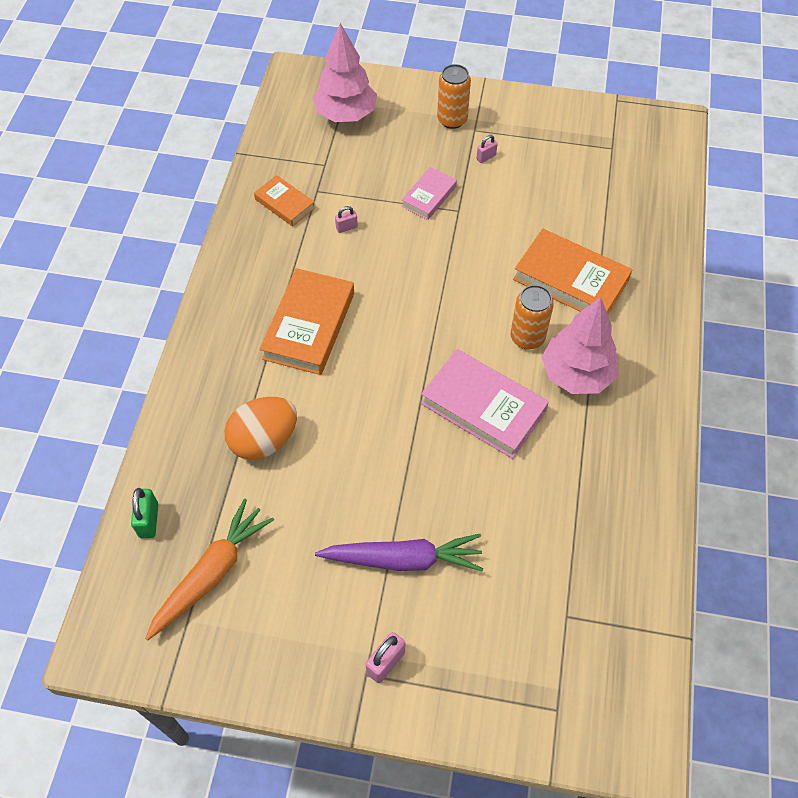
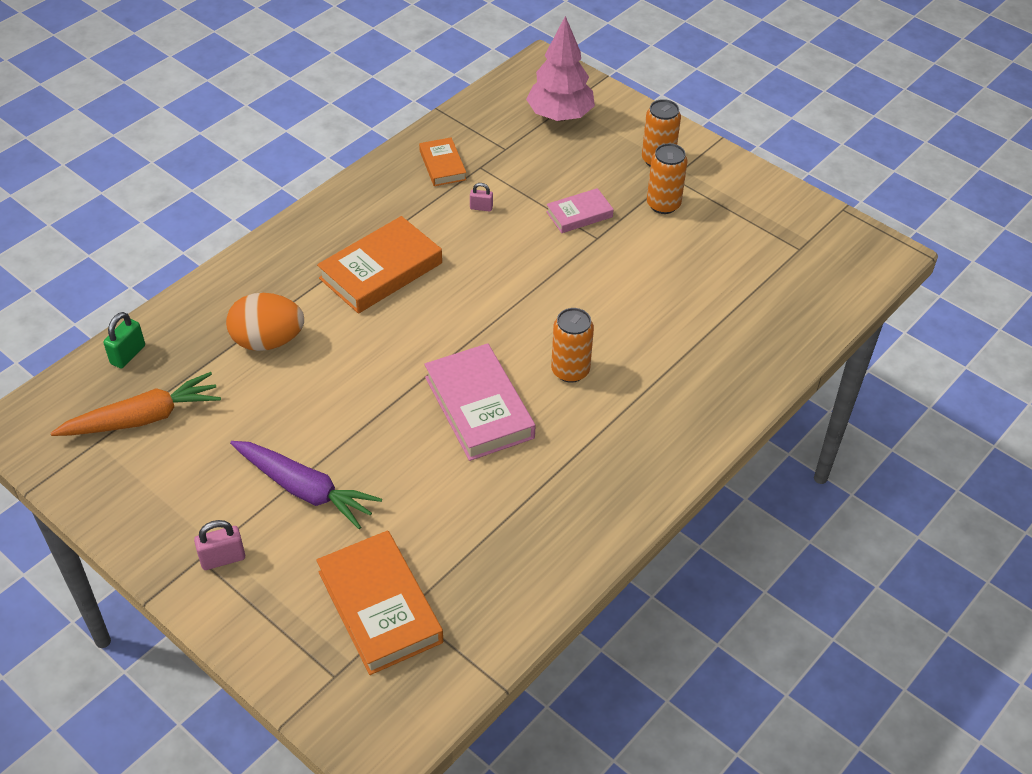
camera: 30 degrees right, 10 degrees down
(486, 157) = (663, 204): pink padlock -> orange can
(570, 280) = (655, 342): orange book -> orange book (379, 607)
(576, 374) = (590, 423): pink tree -> none

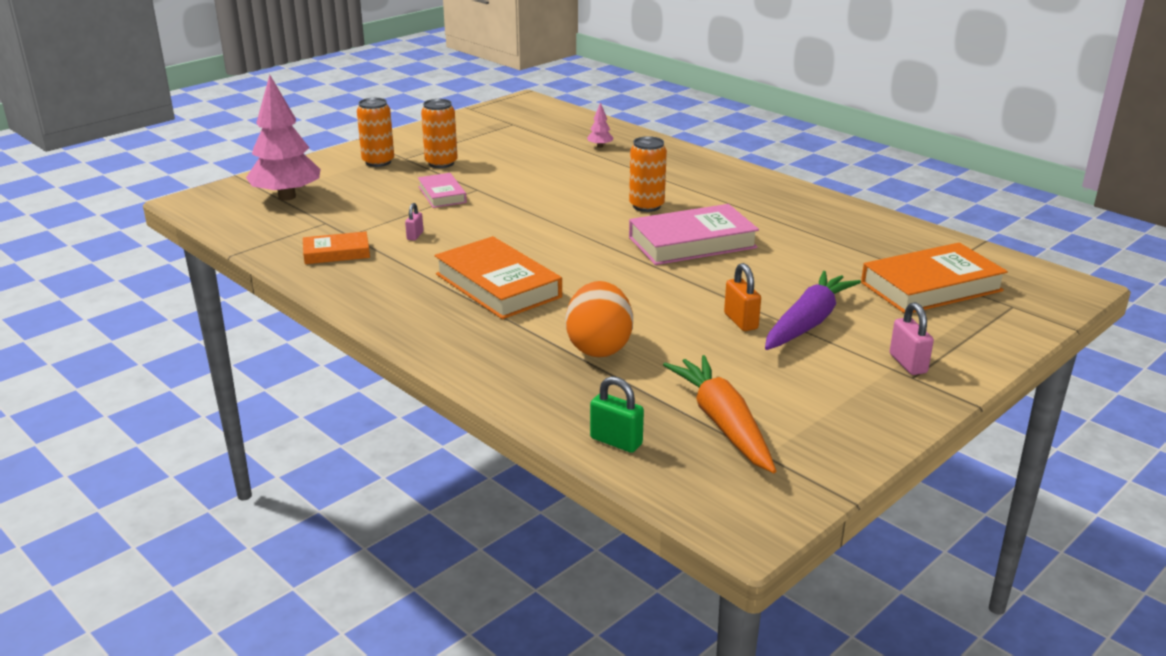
camera: 85 degrees left, 20 degrees down
(309, 438) = (741, 321): none -> orange padlock
(742, 328) = (600, 146): none -> pink tree

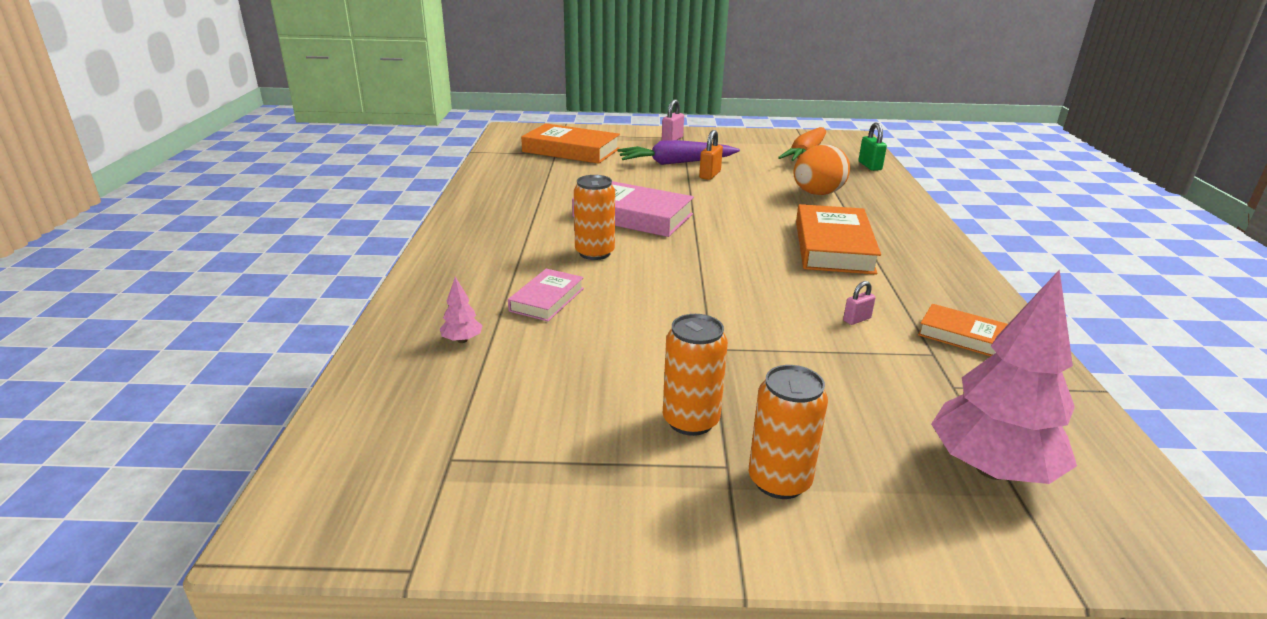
camera: 135 degrees left, 0 degrees up
(442, 194) = (763, 360): pink book -> pink book (547, 299)

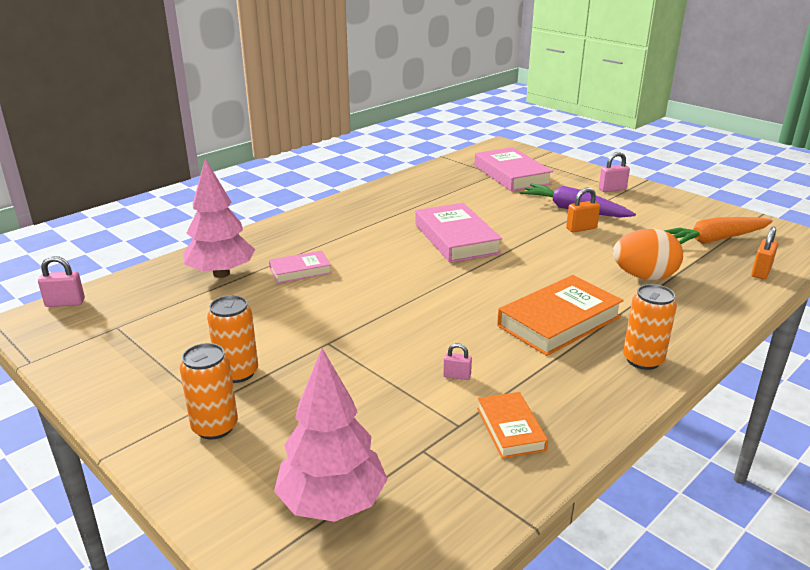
camera: 45 degrees right, 0 degrees up
(304, 475) = (65, 303): none -> pink padlock
(462, 340) = (221, 273): pink tree -> pink tree, size x2.46
(571, 150) = (511, 175): orange book -> pink book
(594, 253) = (381, 254): orange can -> orange can (643, 360)
(869, 166) = (761, 272): green padlock -> orange padlock

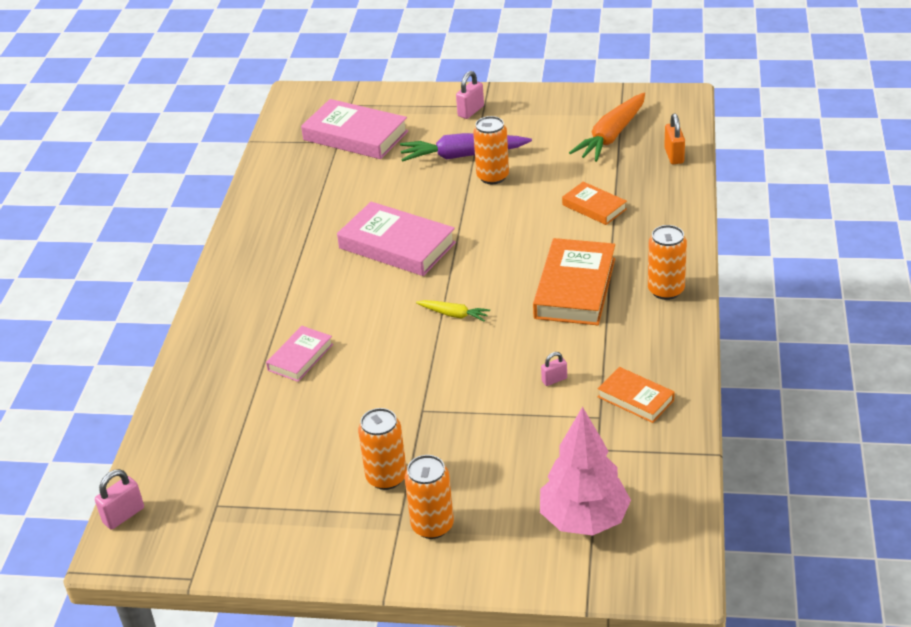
camera: 35 degrees left, 10 degrees up
(221, 273) = (229, 401): pink tree -> none
(438, 295) = (454, 315): none -> yellow carrot
(581, 228) = (492, 177): orange padlock -> orange can
(644, 277) = (594, 207): orange egg -> orange book

